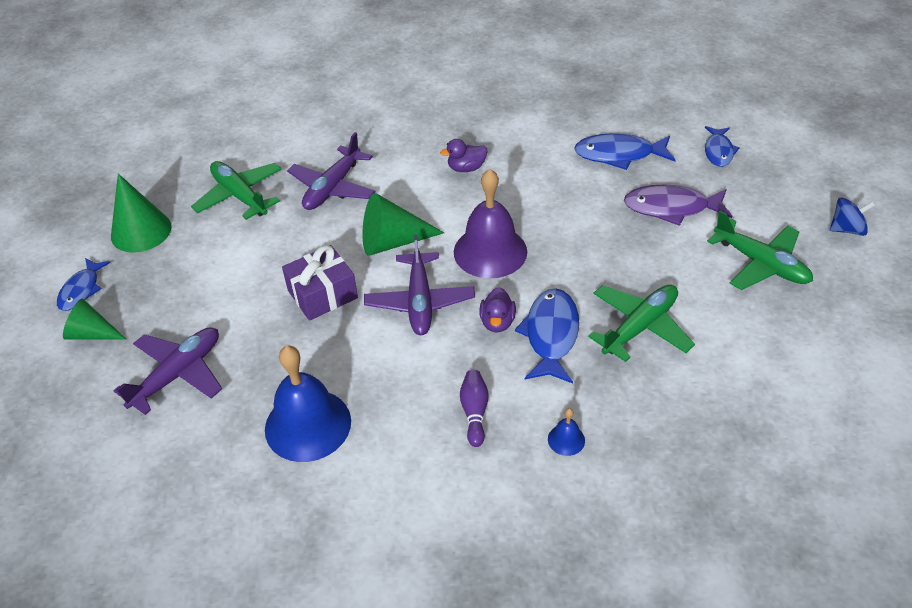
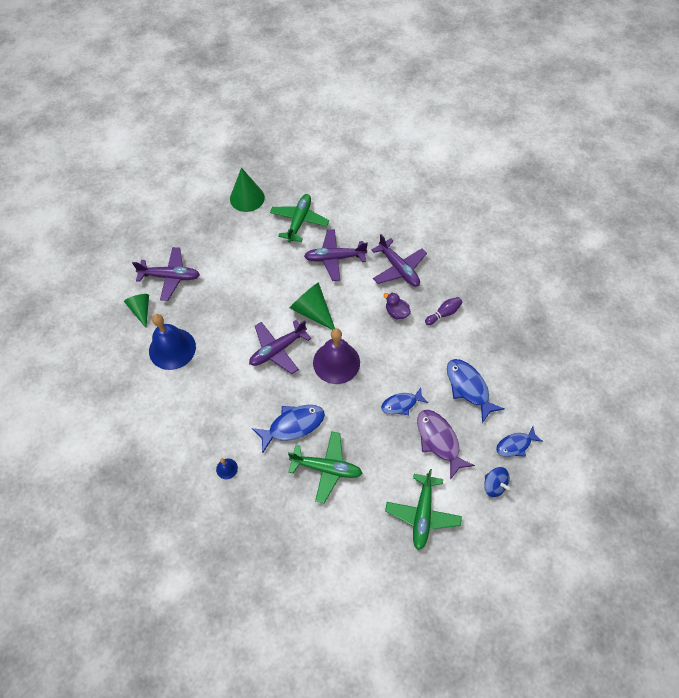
camera: 55 degrees right, 15 degrees up
(81, 290) = (196, 203): blue fish -> blue fish (401, 404)
(92, 334) = (173, 226): green cone -> green cone (141, 310)
(322, 294) = (255, 303): purple gift -> none
(406, 140) = (398, 268): none -> purple plane
(474, 412) = (220, 416): purple bowling pin -> purple bowling pin (443, 313)
(497, 322) = (286, 394): purple duck -> none
(847, 229) = (491, 555): blue spinning top -> blue spinning top (494, 485)

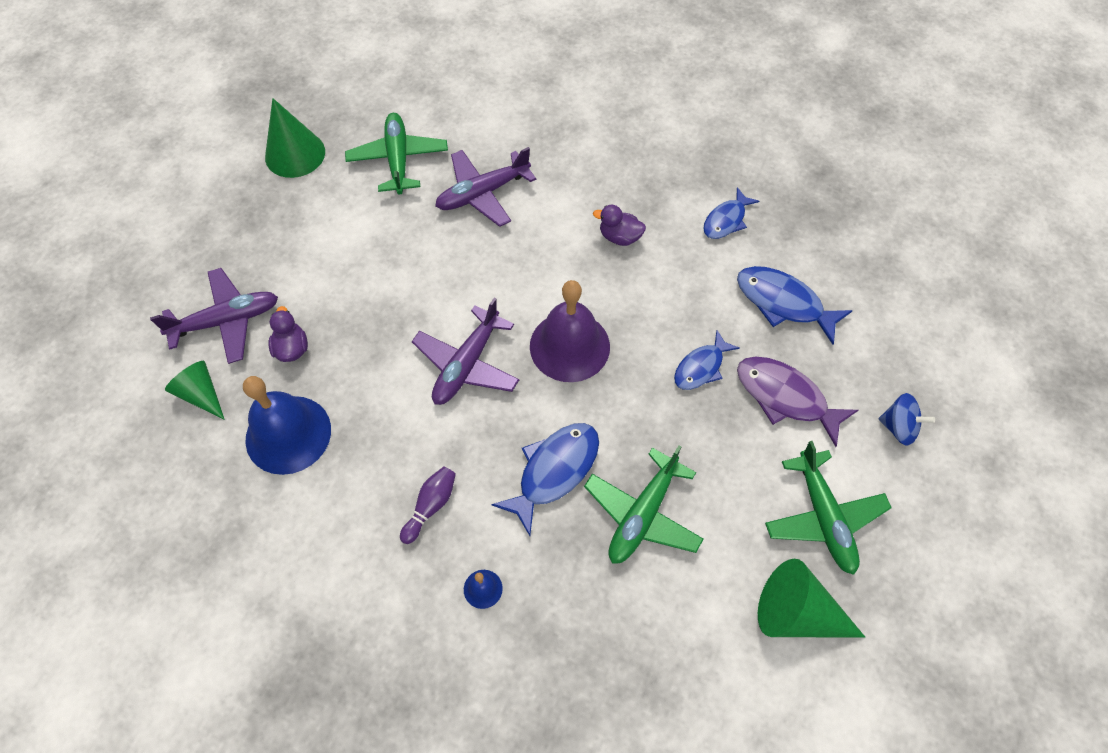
camera: 25 degrees left, 0 degrees up
(195, 304) = (292, 348): none -> purple duck
(312, 311) = (491, 284): green cone -> green cone (797, 613)
(326, 468) = (642, 514): green plane -> green plane turned 135 degrees clockwise
(398, 268) = (588, 173): purple plane -> none
(443, 313) = (688, 212): purple bowling pin -> purple bowling pin (431, 506)
(515, 445) = (893, 356): blue fish -> blue fish (726, 220)

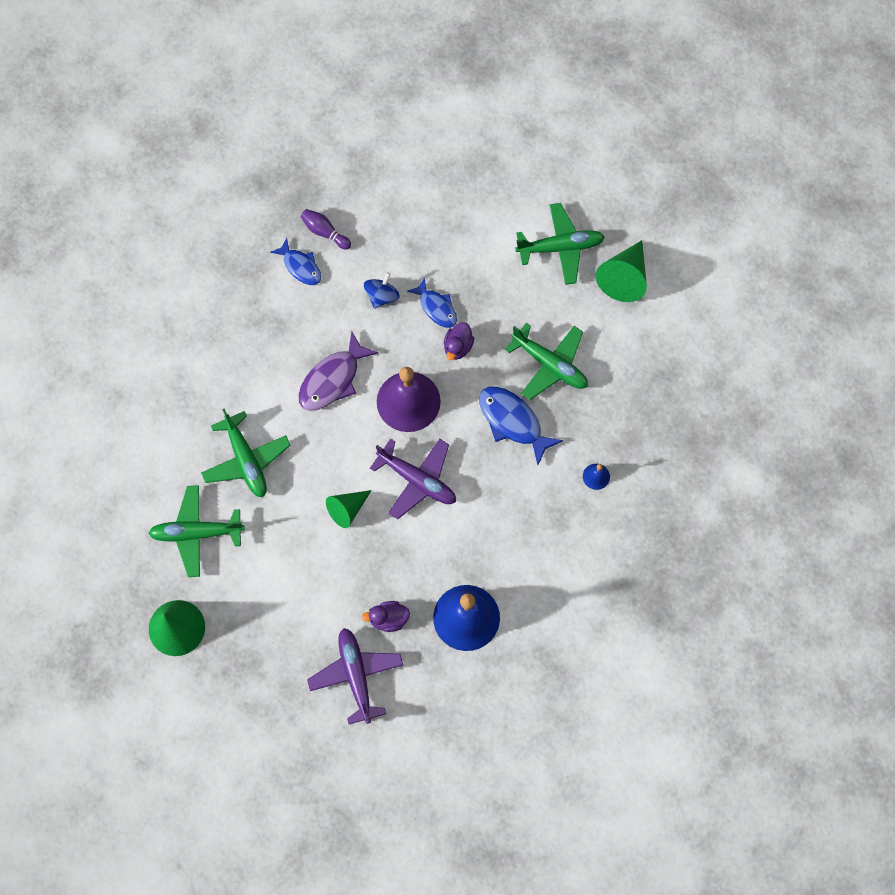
camera: 85 degrees left, 10 degrees up
(201, 394) = (424, 689): green cone -> green cone (347, 509)
(431, 506) = (533, 510): purple bowling pin -> purple bowling pin (325, 232)
(483, 193) = (246, 460): purple plane -> green plane
(619, 237) = (307, 352): purple duck -> purple duck (458, 347)
(783, 303) = (385, 238): blue fish -> none
(785, 397) = (467, 253): purple fish -> purple fish (333, 379)
(898, 427) = (497, 183): blue spinning top -> blue spinning top (382, 296)

